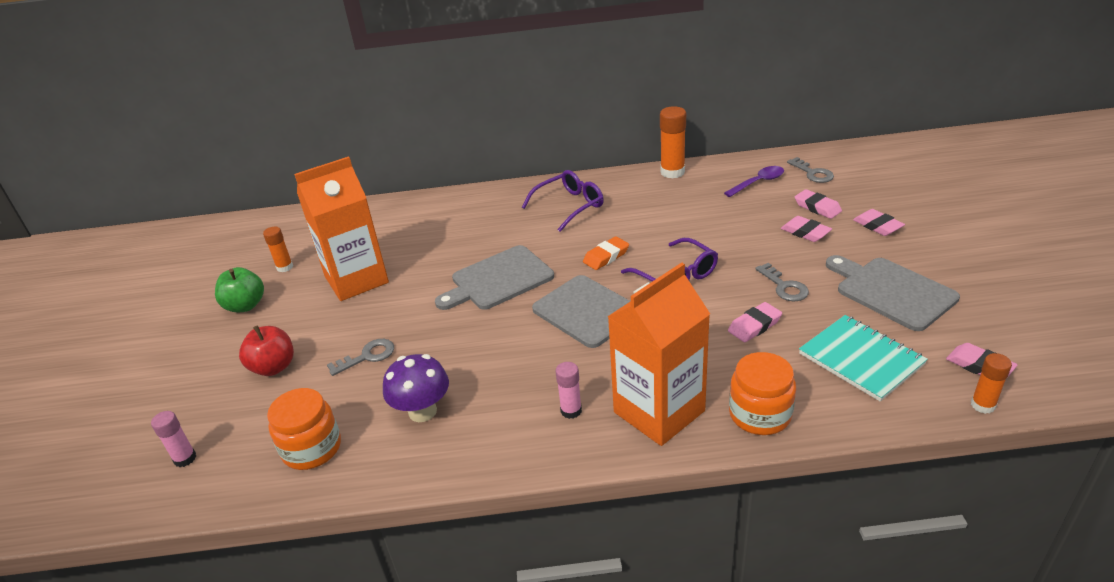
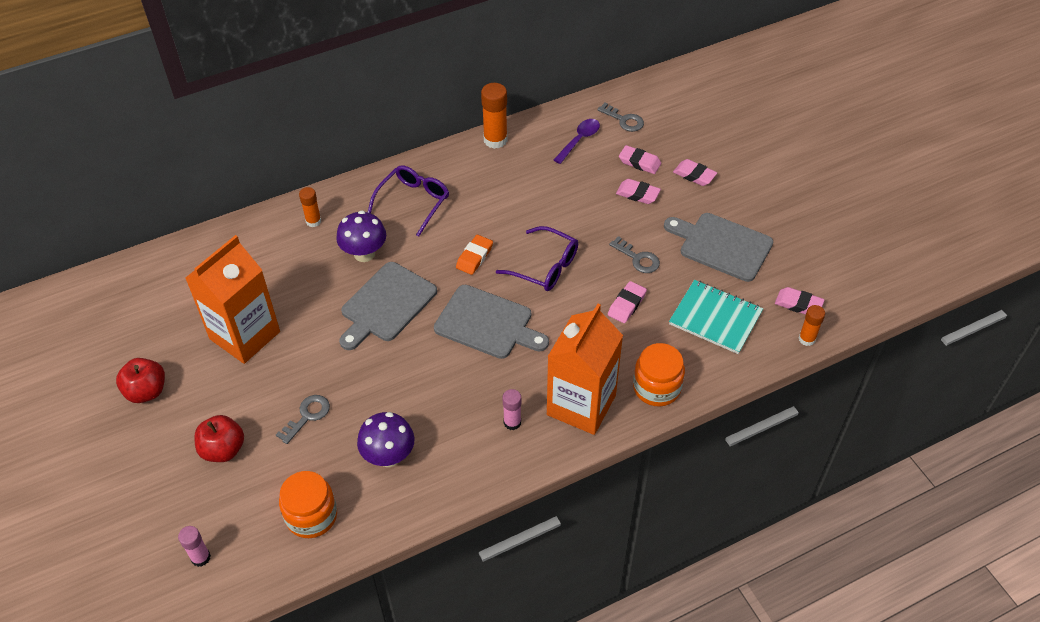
camera: 25 degrees left, 15 degrees up
(245, 305) = (146, 391): green apple -> red apple
(285, 267) = (158, 337): orange glue stick -> orange glue stick (313, 221)
(501, 237) = (364, 253): none -> purple mushroom

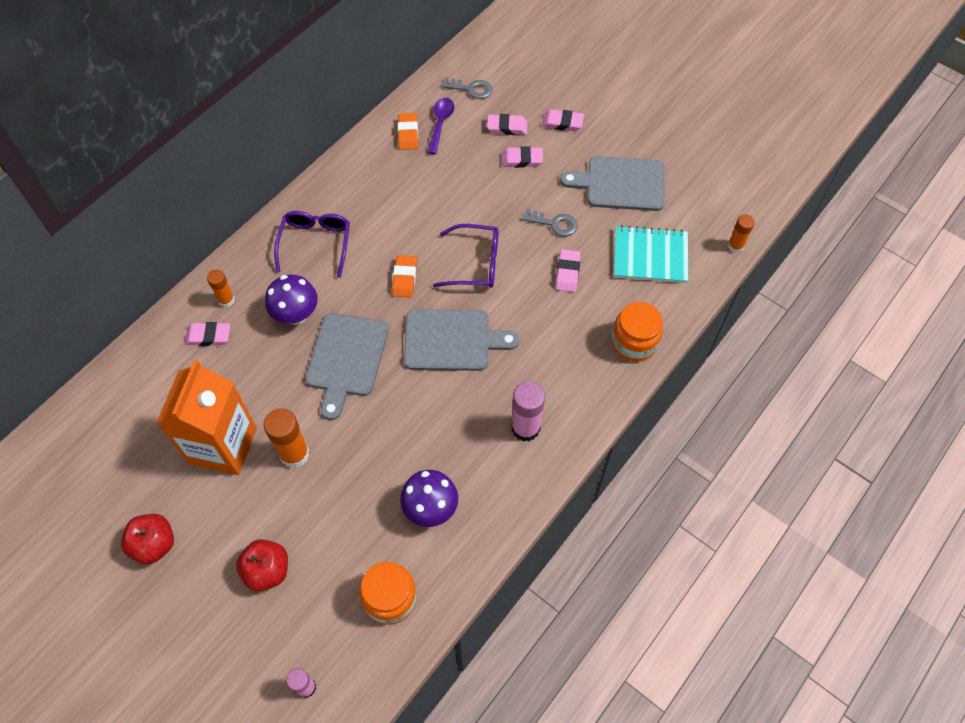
camera: 25 degrees left, 10 degrees up
(307, 416) = (331, 502): grey key -> none
(495, 140) = (361, 151): orange glue stick -> orange glue stick (294, 454)
(512, 422) = (525, 428): pink glue stick -> pink glue stick, size x1.65
(545, 139) = (408, 134): none -> orange eraser
(581, 405) = (577, 386): orange carton -> none
(798, 304) = (712, 216): pink eraser -> pink eraser (208, 336)

